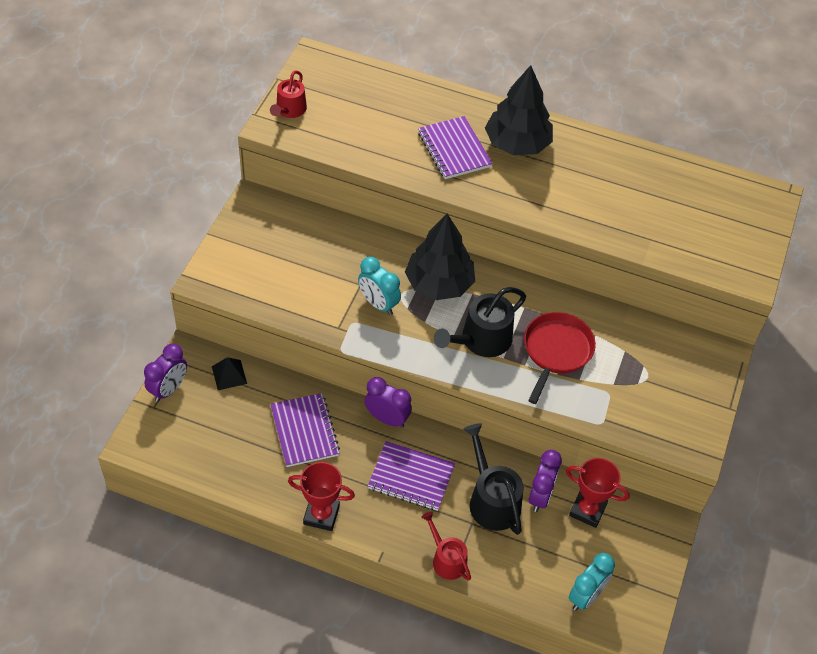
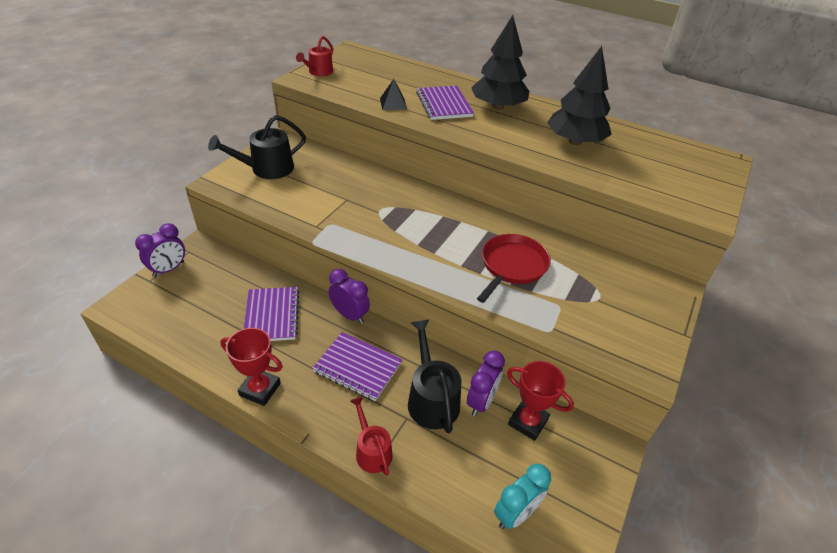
camera: 10 degrees right, 10 degrees down
(229, 375) = (224, 265): black pyramid -> black pyramid (393, 103)
(378, 304) = (357, 214): turquoise clock -> none
(439, 283) = (415, 206): black tree -> black tree (575, 141)
(482, 340) = (443, 249): black watering can -> black watering can (267, 169)

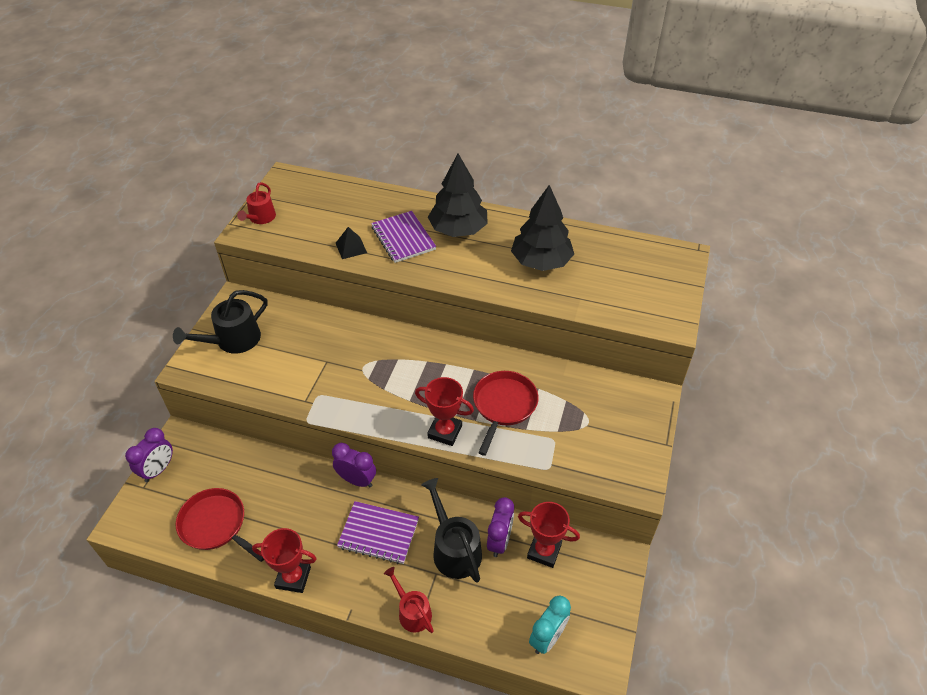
camera: 10 degrees left, 5 degrees up
(202, 326) = (215, 525): none -> red pan
(272, 316) = (281, 498): purple notebook -> none
(446, 277) = (445, 432): none -> red trophy

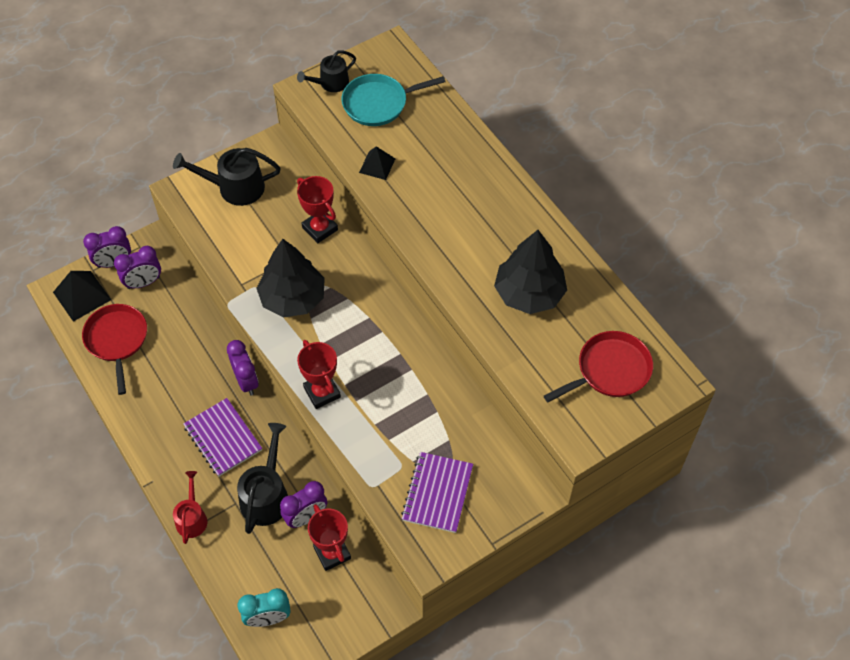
camera: 40 degrees right, 10 degrees up
(150, 513) = (82, 296): none -> black pyramid
(200, 467) = (143, 283): none -> purple clock
(261, 218) = (331, 83): red watering can -> black watering can
(293, 577) = (134, 424): red trophy -> red trophy (320, 228)
(311, 212) = (378, 103): none -> turquoise pan
(403, 238) = (430, 185): purple notebook -> purple notebook (437, 493)
(458, 229) = (489, 208): black tree -> black tree (293, 298)
(503, 405) = (392, 405): red pan -> red pan (610, 370)

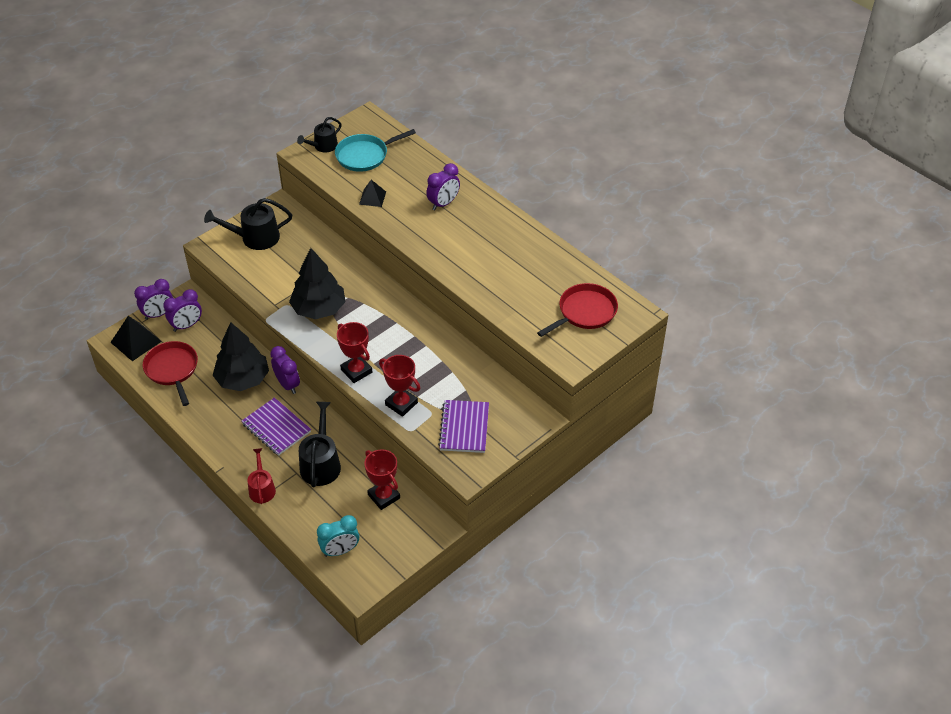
camera: 10 degrees left, 10 degrees down
(306, 517) = (357, 474): purple clock -> purple clock (443, 203)
(320, 228) = (331, 258): red trophy -> red trophy (401, 404)
(529, 293) = (511, 269): black tree -> black tree (243, 379)

